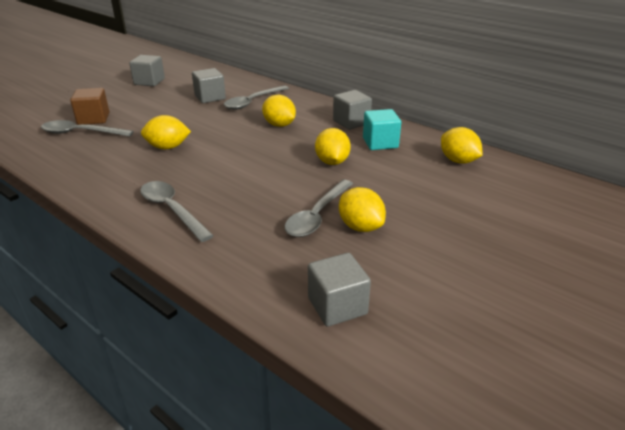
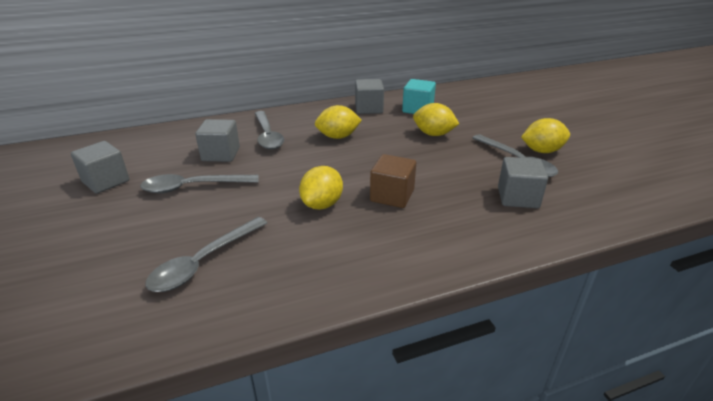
camera: 60 degrees left, 0 degrees up
(93, 119) = (168, 244): brown cube -> brown cube (392, 196)
(172, 210) = (466, 228): grey spoon -> grey spoon (193, 187)
(337, 306) = (641, 186): grey cube -> grey cube (518, 197)
(458, 161) = (469, 95): yellow lemon -> none

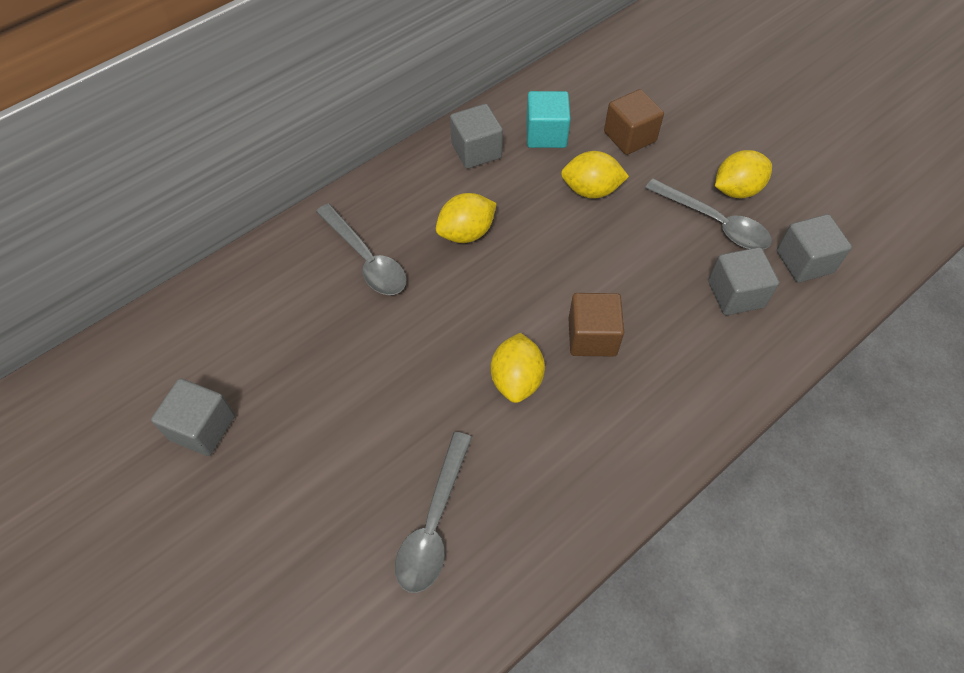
camera: 20 degrees left, 25 degrees up
(193, 187) = (333, 400): grey spoon -> none
(221, 154) = (325, 321): grey cube -> grey cube (804, 262)
(474, 118) = (629, 136): none -> brown cube

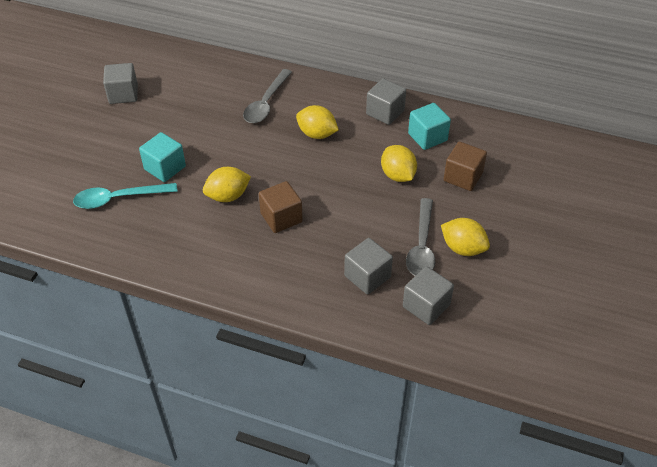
camera: 60 degrees right, 10 degrees down
(409, 435) = (165, 168): none -> turquoise cube
(434, 523) = (119, 199): grey spoon -> turquoise spoon

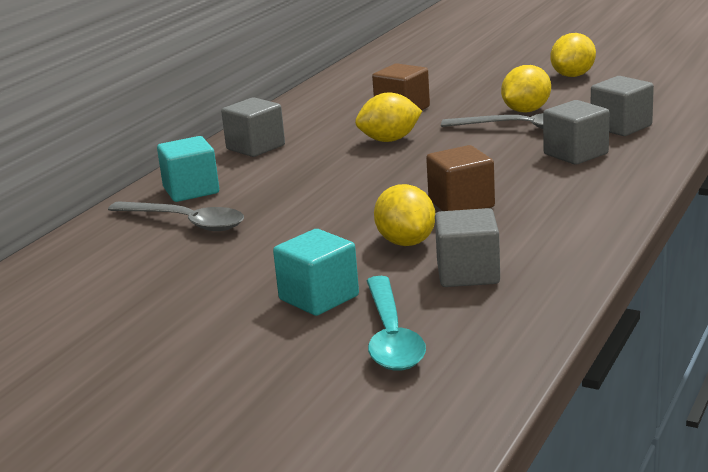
camera: 80 degrees left, 25 degrees down
(123, 94) = (68, 356): grey cube -> grey cube (468, 273)
(317, 134) = (282, 186): yellow lemon -> yellow lemon (573, 75)
(427, 137) = (319, 125): turquoise cube -> turquoise cube (191, 190)

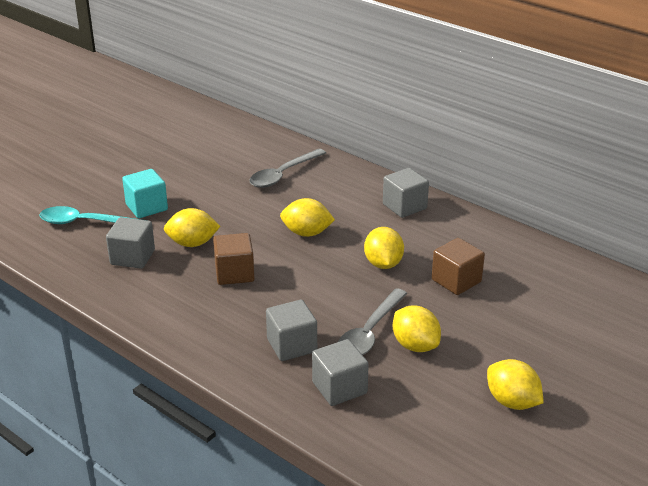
camera: 100 degrees right, 10 degrees up
(191, 190) = (335, 178): turquoise cube -> none
(342, 183) = (306, 233): none -> yellow lemon

